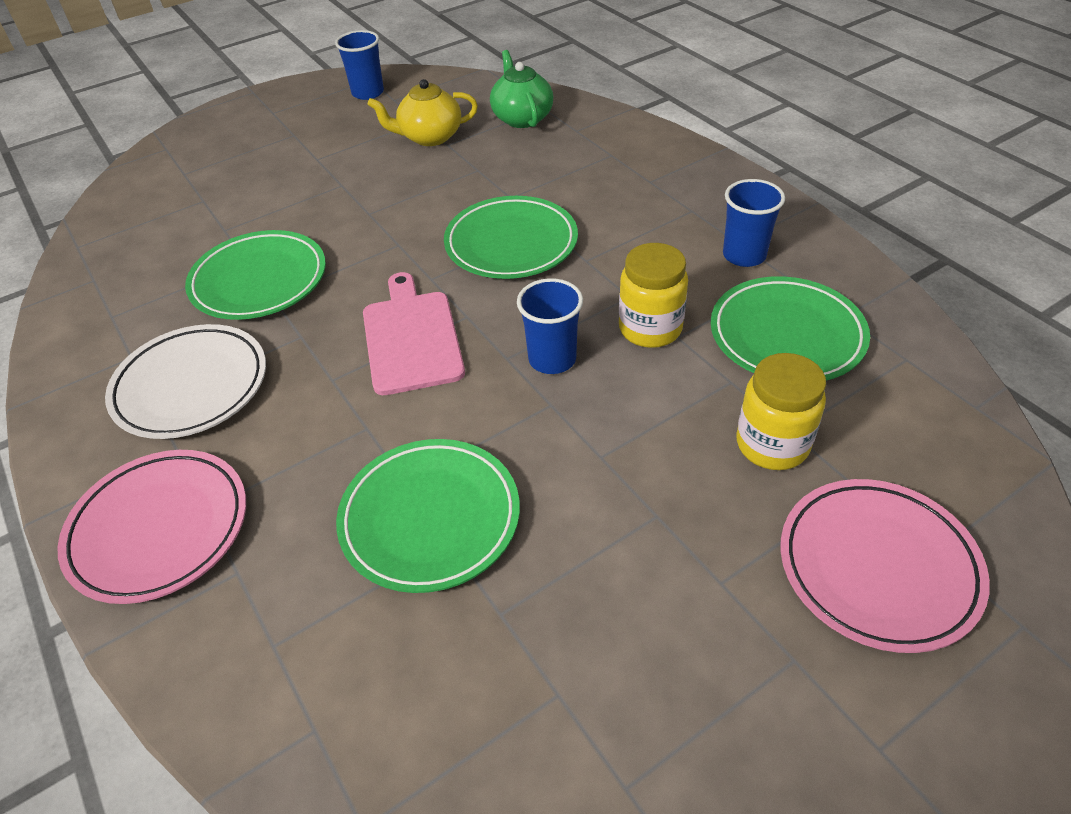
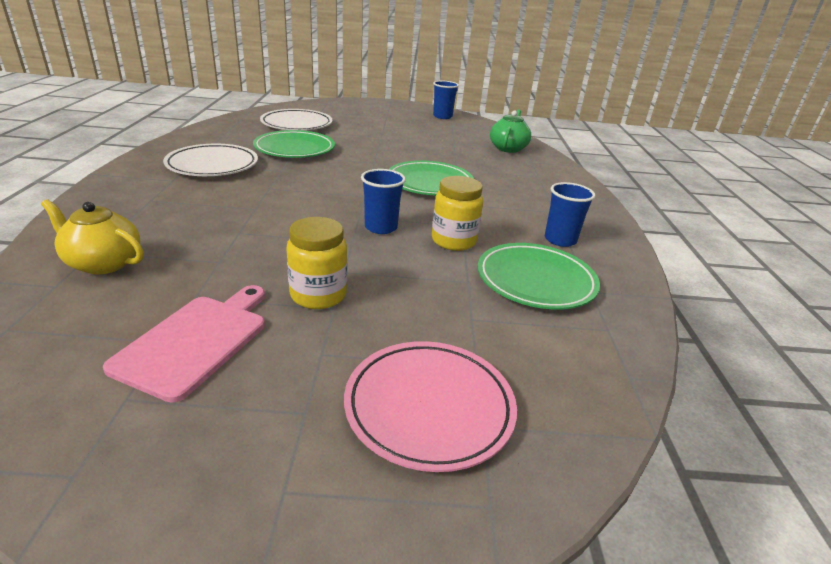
camera: 30 degrees right, 15 degrees down
(159, 529) = (124, 197): pink plate -> none
(189, 225) = (297, 124): none -> white plate
(411, 338) = (326, 191): pink cutting board -> pink cutting board (196, 341)
(430, 137) = (449, 138): yellow teapot -> yellow teapot (103, 263)
(430, 518) = (226, 249): green plate -> none
(772, 445) = (450, 317): yellow jar -> yellow jar (318, 295)

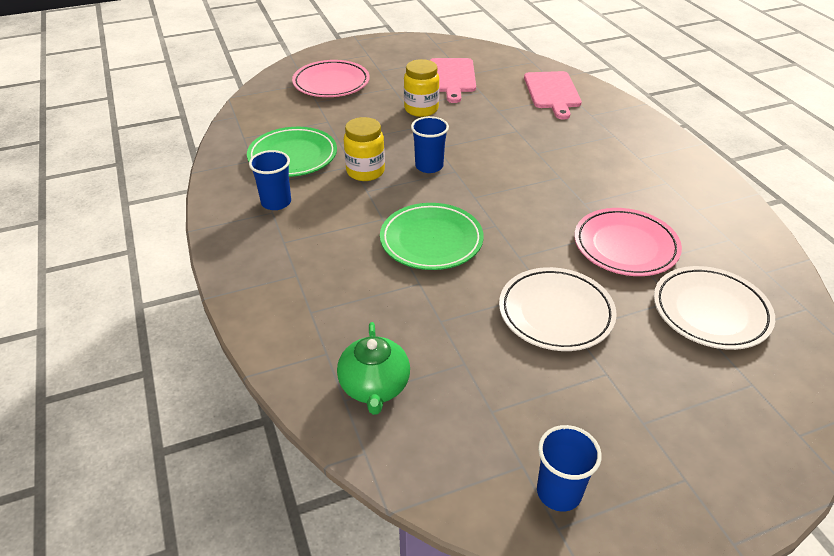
camera: 160 degrees right, 10 degrees up
(103, 263) = (552, 92): yellow teapot -> pink cutting board
(212, 165) = (646, 186): white plate -> white plate (555, 313)
(294, 149) = (625, 246): green plate -> pink plate

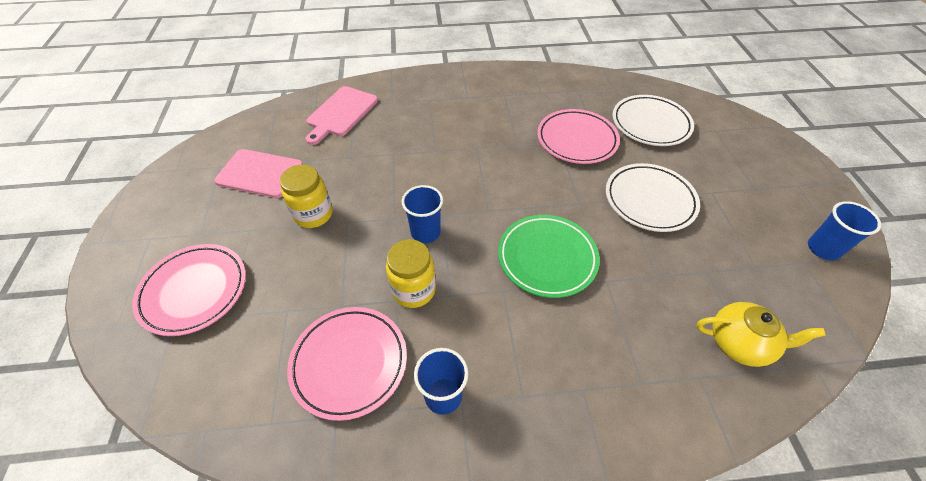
camera: 75 degrees left, 10 degrees up
(293, 156) = (349, 363): green plate -> pink plate
(374, 387) = (739, 343): green teapot -> yellow teapot
(552, 92) = (341, 113): pink cutting board -> pink cutting board turned 105 degrees clockwise

